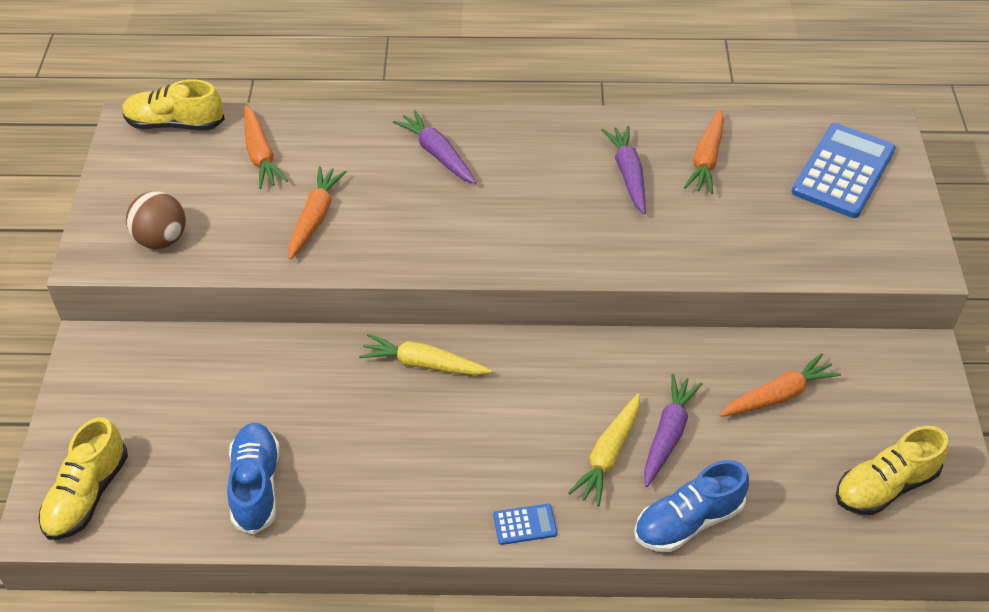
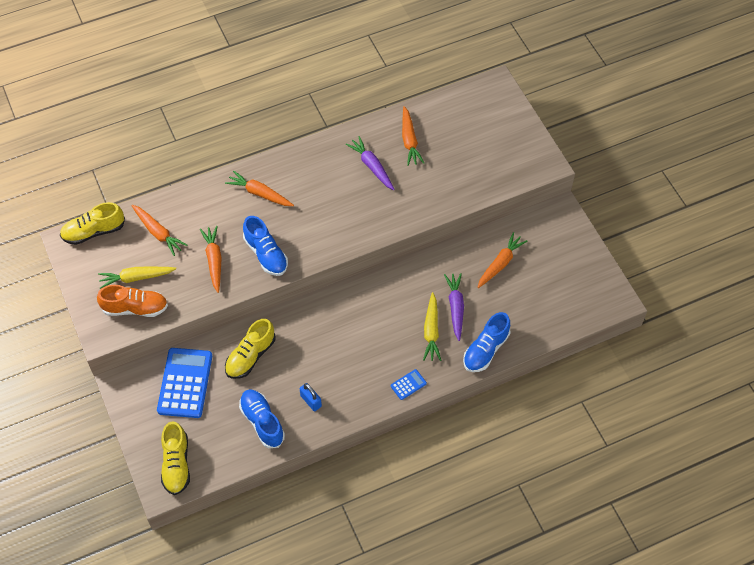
camera: 25 degrees left, 10 degrees up
(161, 239) = (135, 308): brown ball -> orange shoe
(351, 485) = (311, 401): none -> blue padlock
(396, 236) = (266, 254): none -> blue shoe
(423, 364) = (311, 320): yellow carrot -> yellow carrot (136, 278)
(437, 154) = (259, 193): purple carrot -> orange carrot
(843, 171) = (484, 121): blue calculator -> blue calculator (185, 383)
(885, 486) = (570, 292): yellow shoe -> yellow shoe (250, 356)

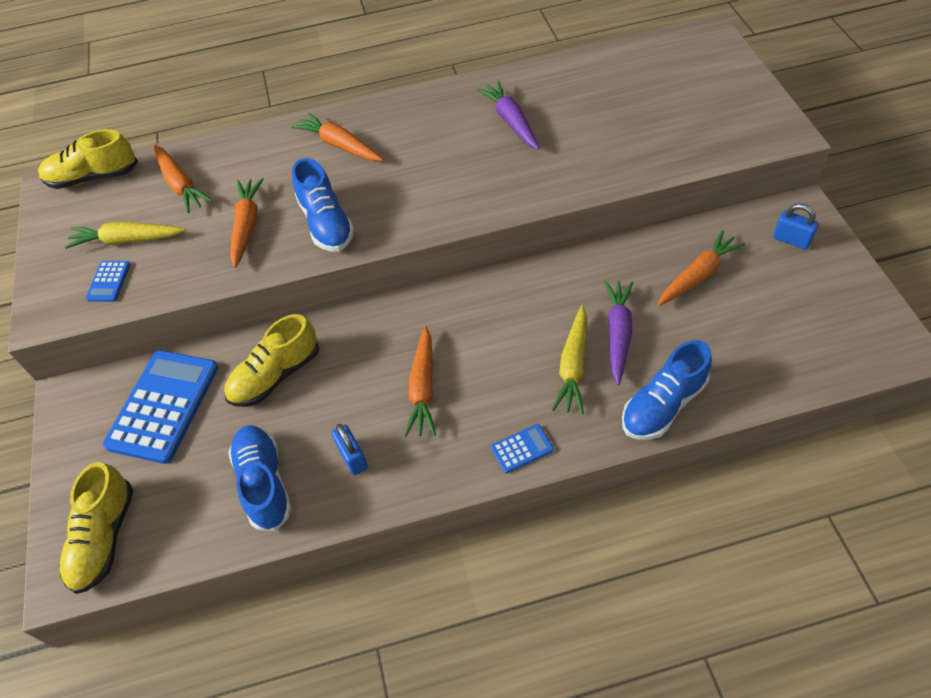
camera: 15 degrees right, 5 degrees down
(135, 308) = (109, 281): orange shoe -> blue calculator
(409, 141) = (572, 93): orange carrot -> orange carrot (423, 388)
(555, 234) = (791, 240): none -> blue padlock

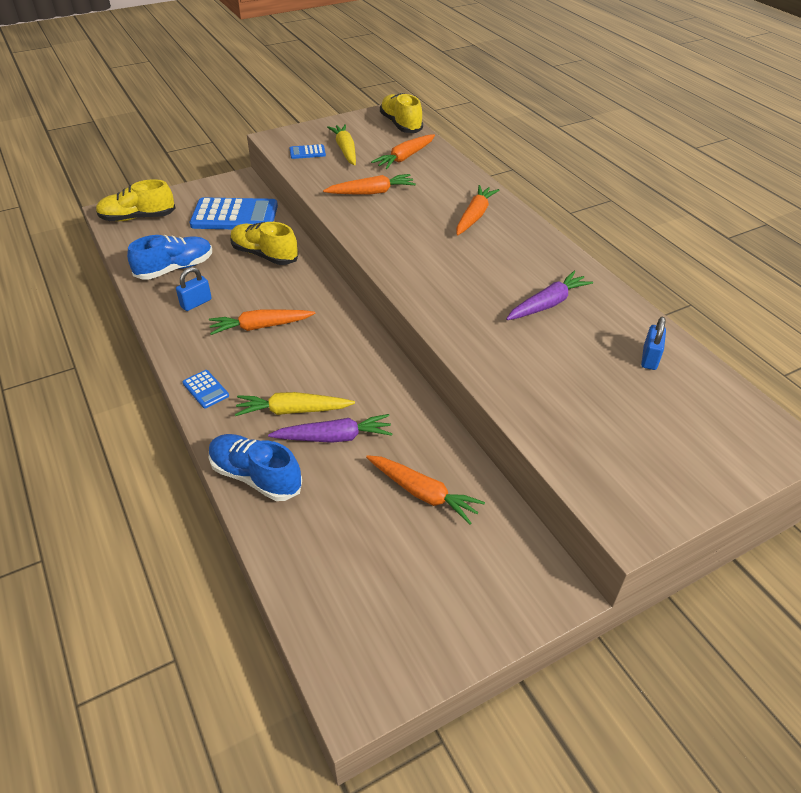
camera: 70 degrees right, 10 degrees down
(326, 223) = (384, 226): blue shoe -> none
(791, 240) = (501, 578): blue padlock -> blue padlock (649, 358)

